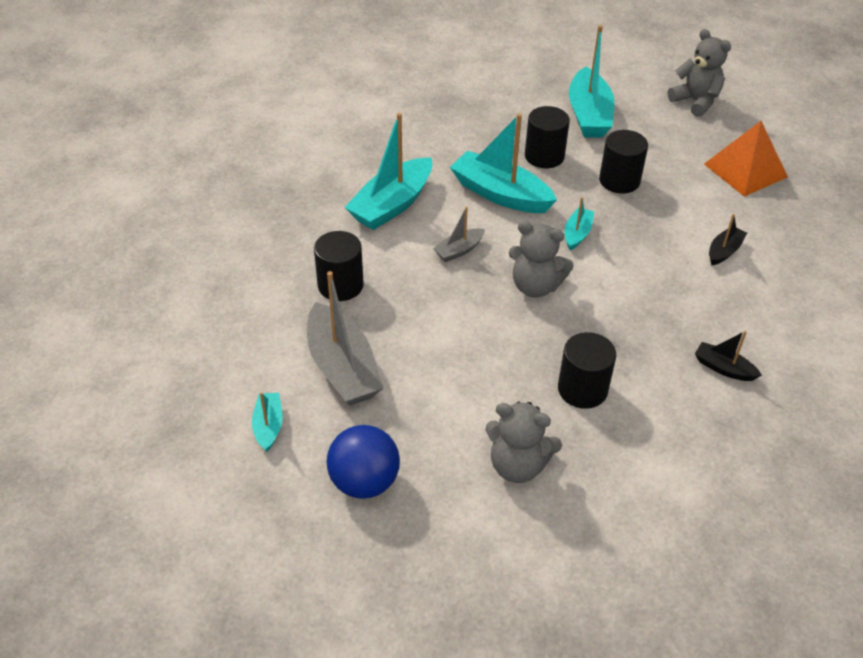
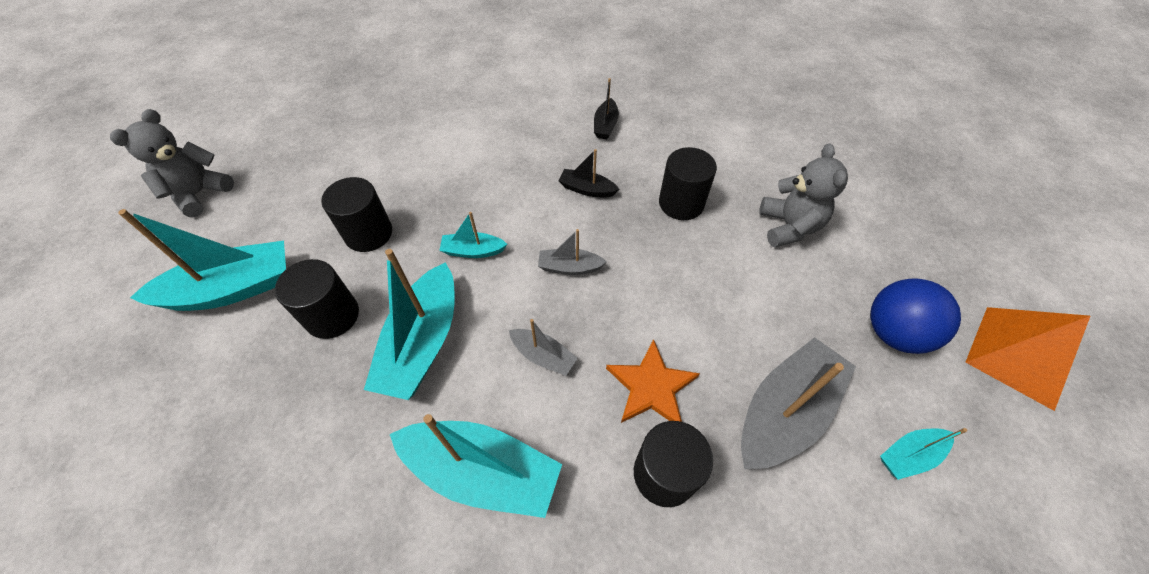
camera: 110 degrees left, 10 degrees up
(404, 300) = (651, 386): none -> orange star
(535, 286) = (569, 267): grey teddy bear -> grey boat
(724, 251) = (460, 141): black boat -> black boat (587, 189)
(745, 170) = (330, 141): orange pyramid -> orange pyramid (1019, 356)

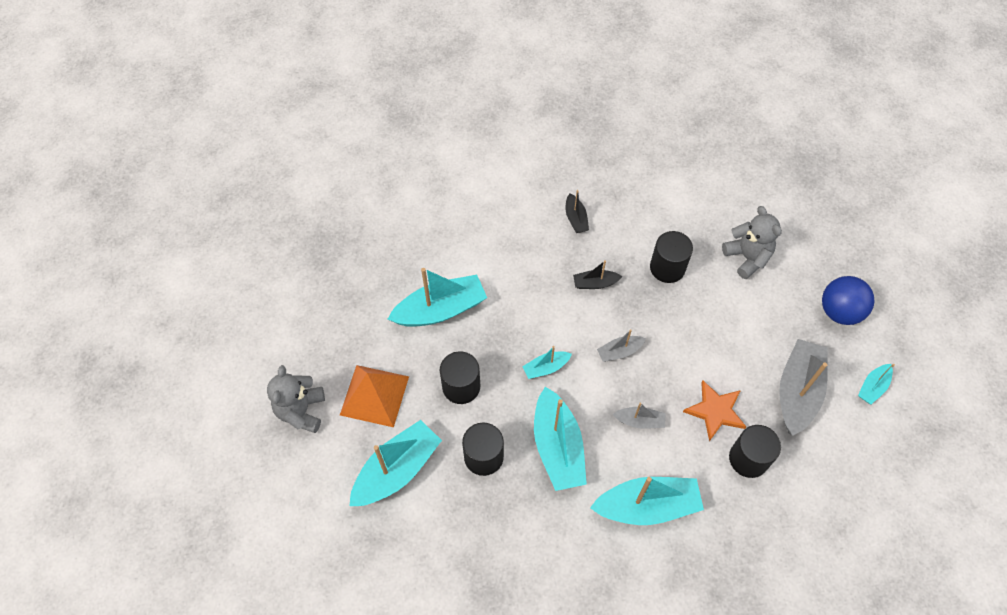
camera: 25 degrees left, 5 degrees up
(407, 156) = (440, 310): none -> turquoise boat
(1019, 356) = (913, 296): orange pyramid -> orange pyramid (374, 395)

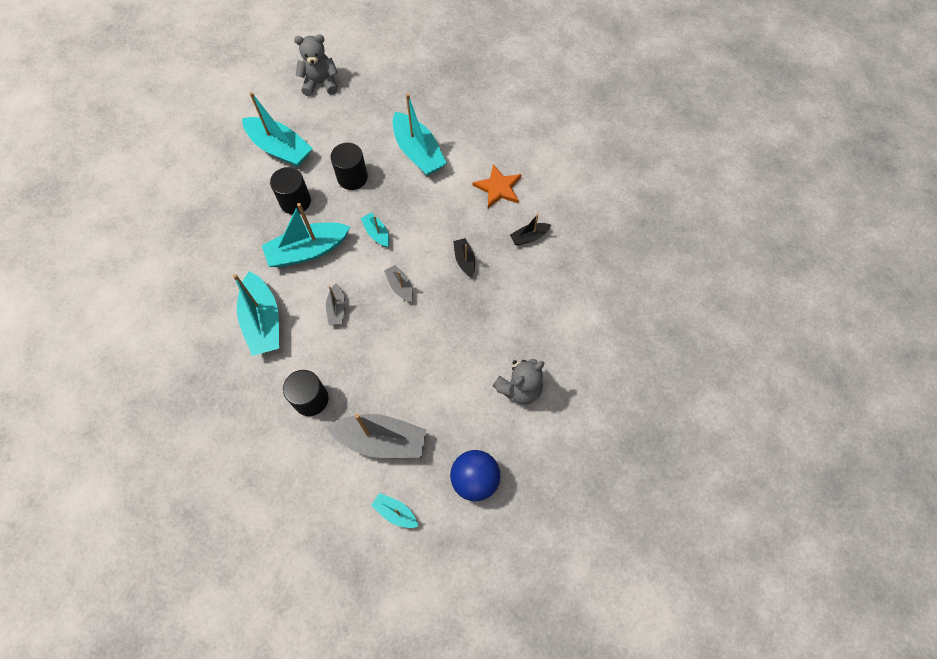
camera: 80 degrees right, 5 degrees up
(374, 395) = (338, 124): orange pyramid -> none
(667, 268) = (493, 317): black cylinder -> none
(715, 411) = (353, 368): orange star -> orange star (498, 188)

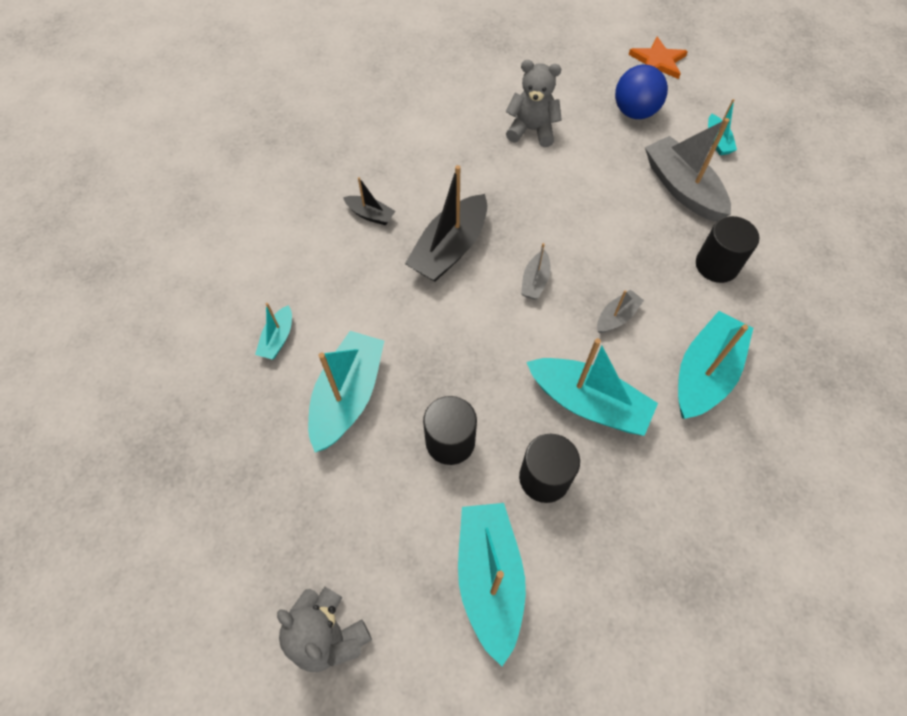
camera: 130 degrees left, 5 degrees down
(377, 233) = (498, 351): turquoise boat -> turquoise boat (278, 338)
(464, 260) = (450, 249): black boat -> black boat, size x2.01
(498, 188) = (330, 279): orange star -> orange star (657, 61)

